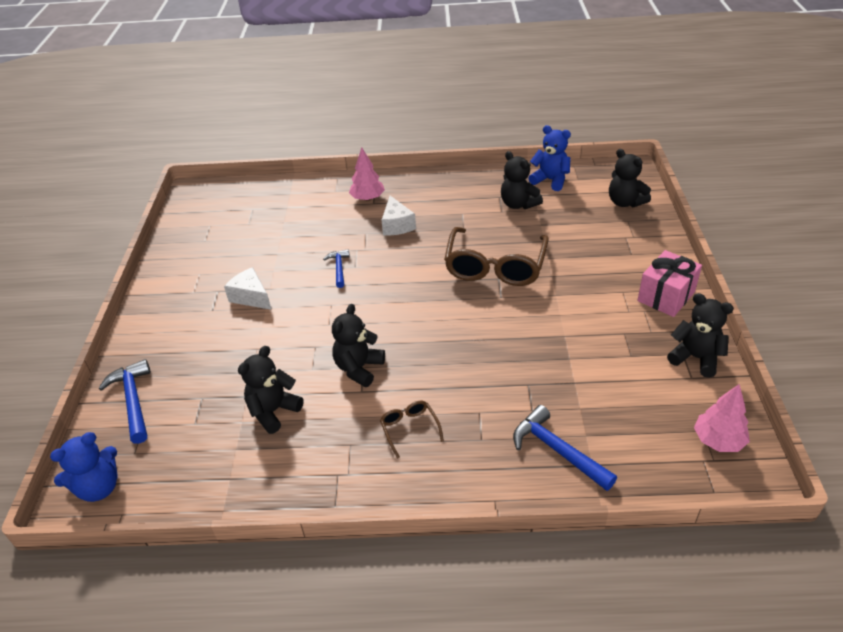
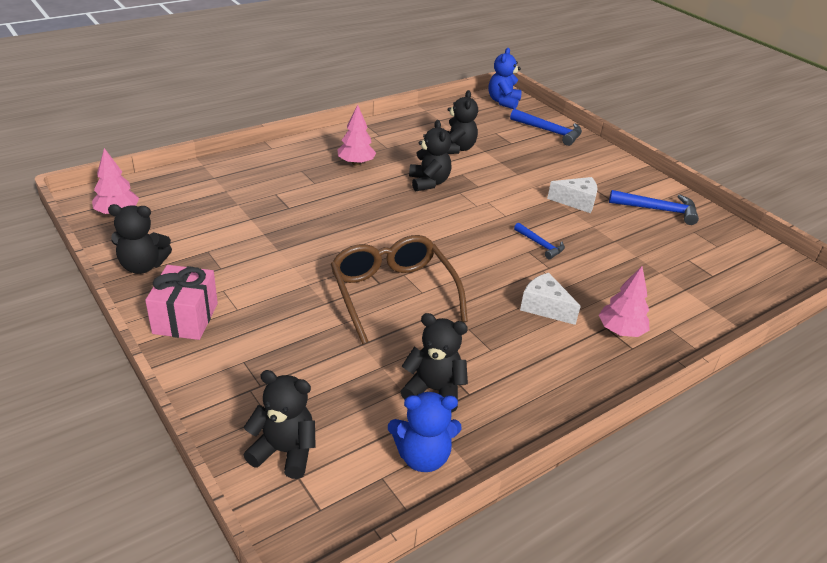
camera: 140 degrees right, 5 degrees down
(409, 429) = (356, 163): brown glasses -> pink tree
(557, 450) = (243, 178): blue hammer -> blue hammer (658, 210)

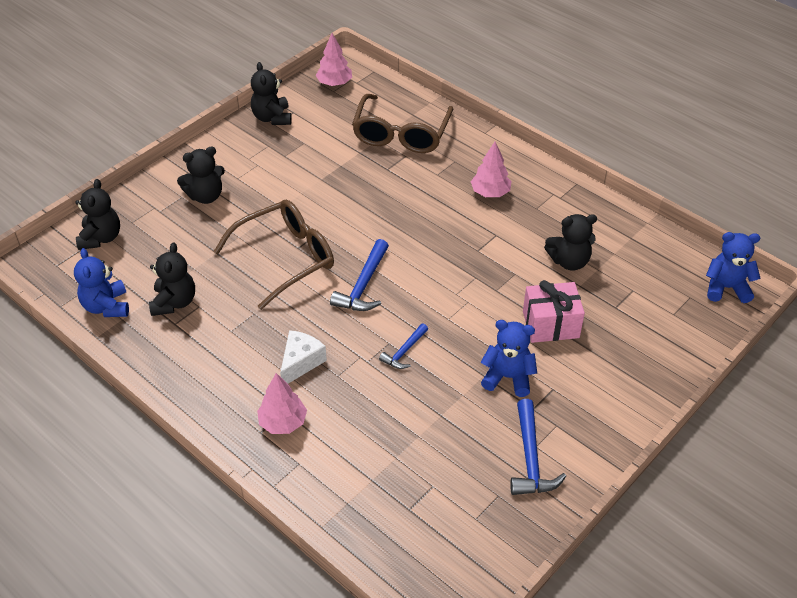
camera: 80 degrees right, 10 degrees up
(185, 318) = (219, 156): pink gift -> pink gift (550, 324)
(240, 189) = (401, 134): none -> brown glasses
(428, 183) = (481, 251): black teddy bear -> black teddy bear (206, 196)
(549, 131) = (672, 341): blue hammer -> blue hammer (363, 285)
(576, 202) = (508, 377): white cheese -> blue teddy bear

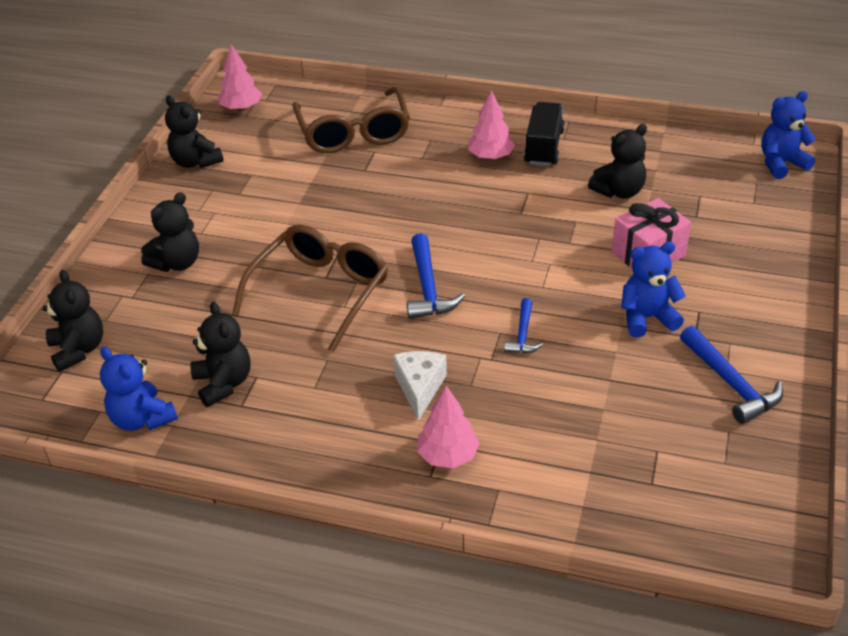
camera: 25 degrees left, 5 degrees down
(538, 200) = (544, 147): none -> black truck

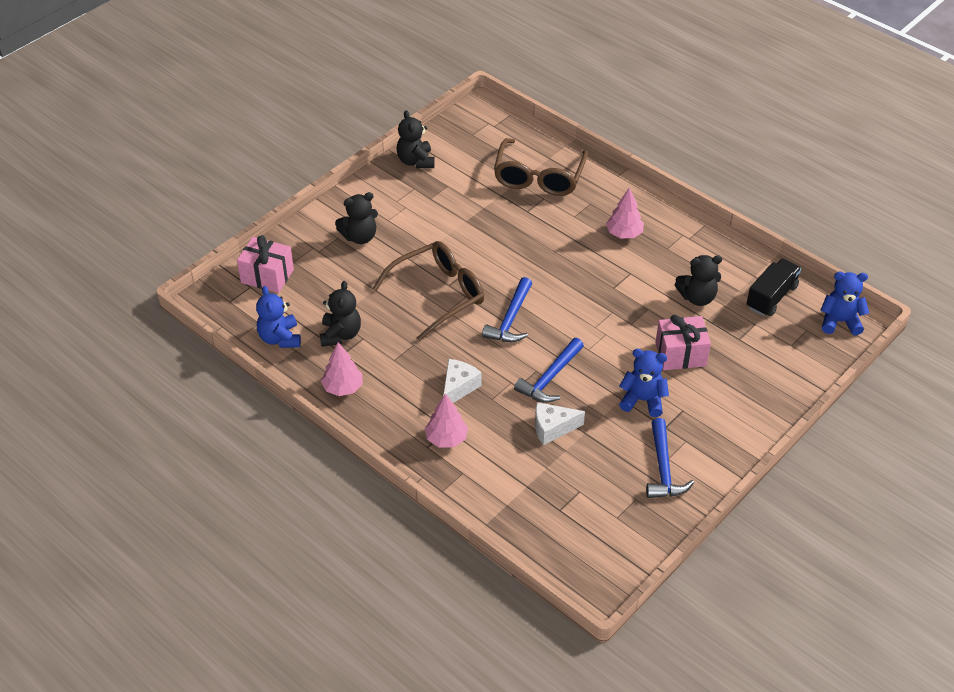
camera: 25 degrees right, 5 degrees up
(78, 350) = (267, 276): black teddy bear -> pink gift
(241, 108) = (473, 127): pink tree -> pink tree (343, 387)
(523, 334) = (550, 378): blue hammer -> blue hammer, size x1.63
(544, 147) = (669, 240): black truck -> black truck (771, 297)
(569, 390) = (552, 428): none -> white cheese

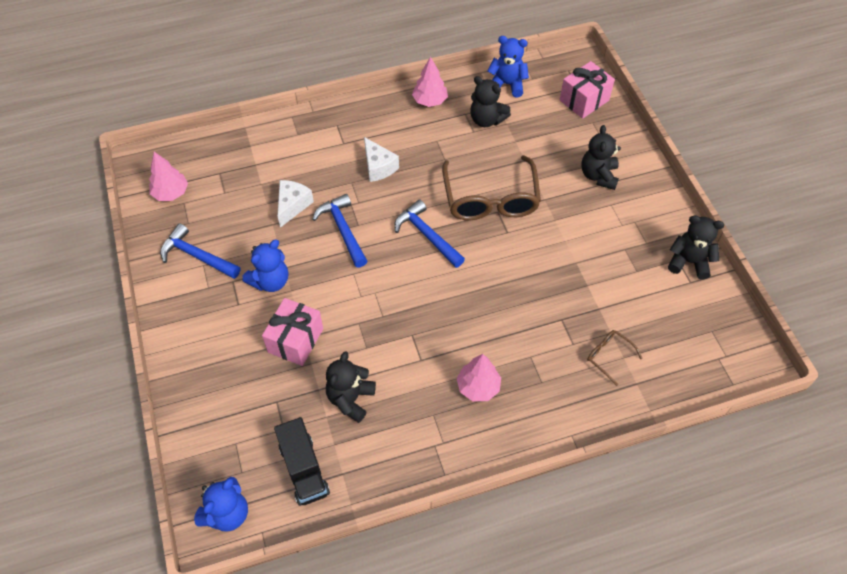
camera: 120 degrees right, 10 degrees up
(446, 439) = (335, 138): pink tree -> pink tree (171, 193)
(539, 177) = (608, 356): brown glasses -> brown glasses, size x0.45

